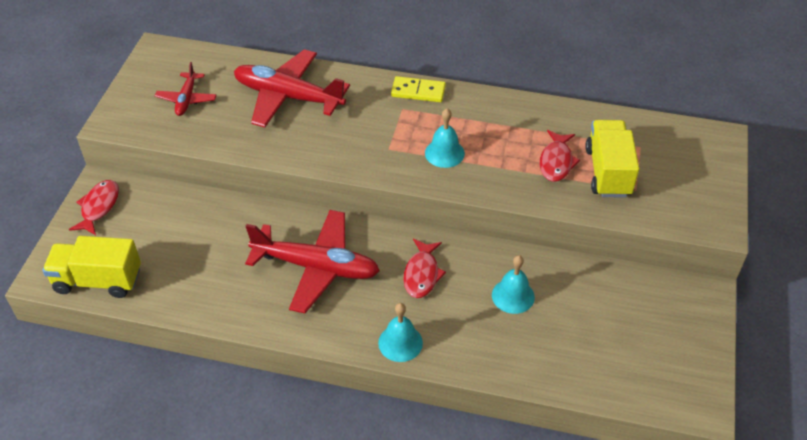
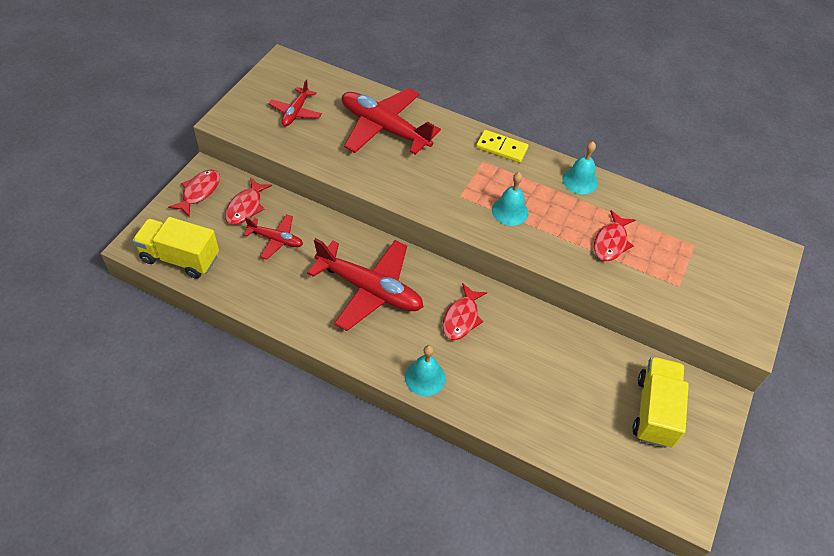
camera: 10 degrees right, 5 degrees up
(156, 211) = (246, 207): none -> red fish
(199, 238) = (276, 240): none -> red plane
(513, 296) = (539, 358): turquoise bell -> turquoise bell (580, 180)
(608, 172) = (657, 262): yellow truck -> yellow truck (654, 411)

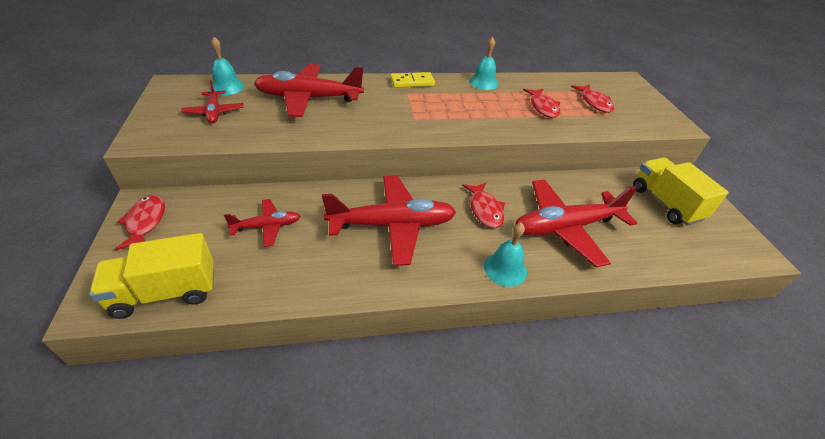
camera: 35 degrees left, 10 degrees down
(246, 207) = (211, 213): red fish -> red fish (594, 102)
(510, 211) = (460, 114): turquoise bell -> turquoise bell (227, 87)
(518, 374) = (565, 227): none -> red plane

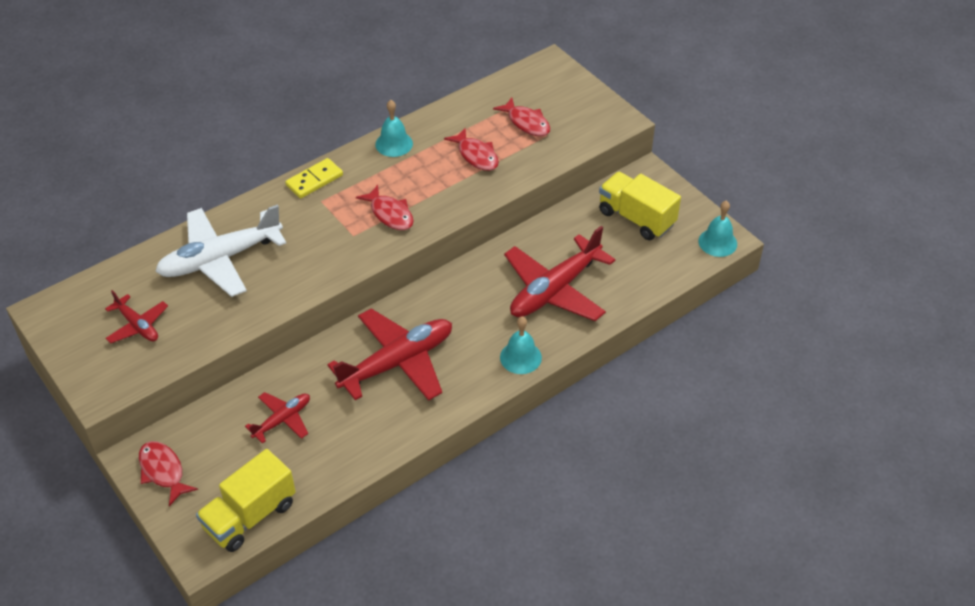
camera: 25 degrees left, 5 degrees up
(227, 87) = (113, 285): turquoise bell -> turquoise bell (717, 242)
(308, 98) = (220, 259): red plane -> white plane
(485, 210) = (473, 305): red fish -> red fish (390, 214)

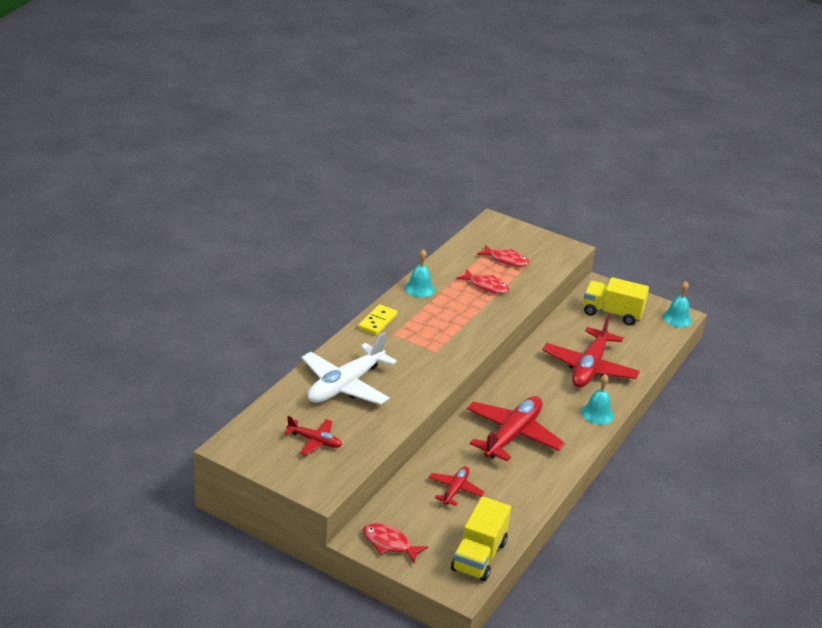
camera: 25 degrees left, 15 degrees down
(390, 214) = (452, 333): red fish -> none

